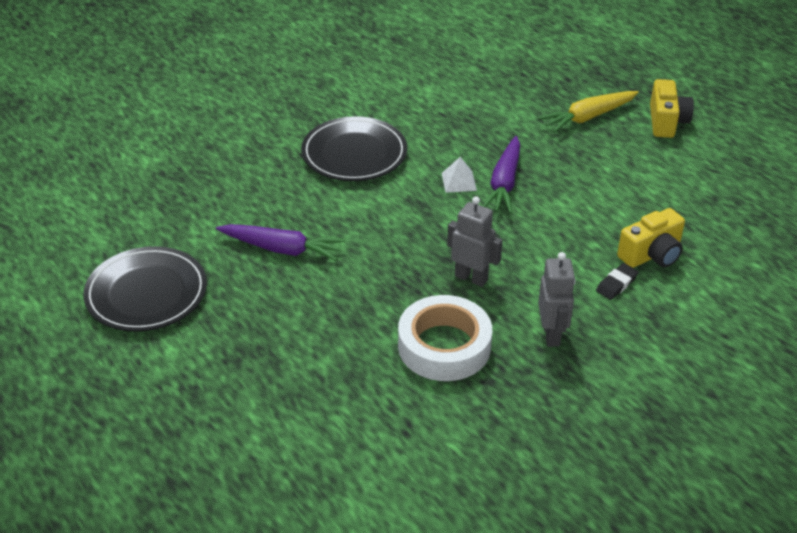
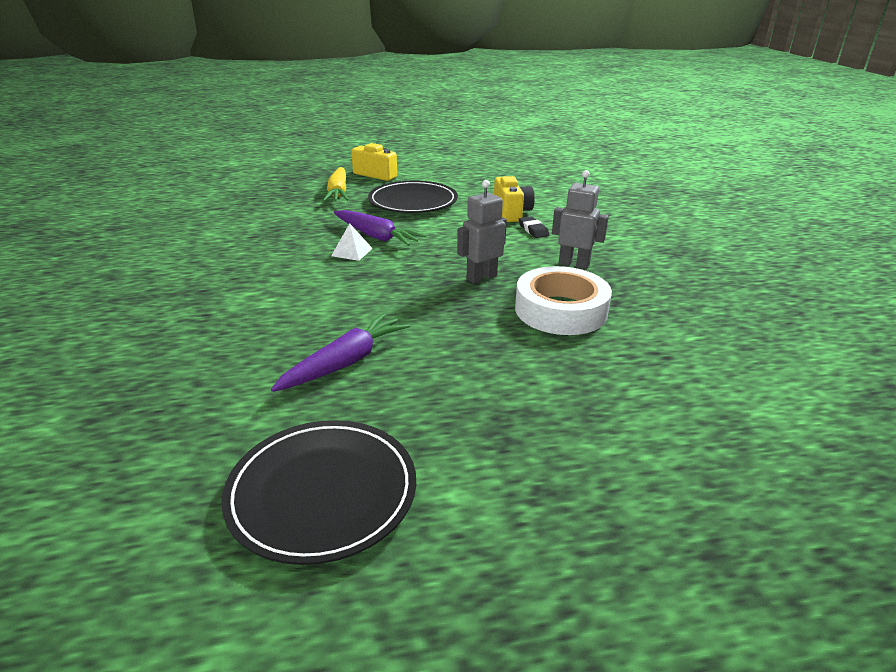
camera: 65 degrees left, 10 degrees down
(354, 154) = (247, 286): black plate -> black plate (413, 202)

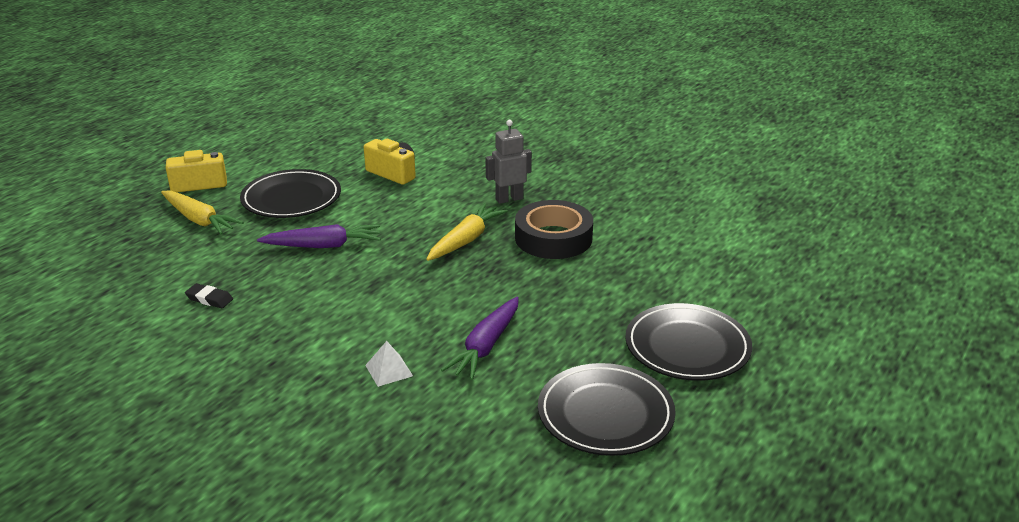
camera: 45 degrees left, 0 degrees up
(345, 362) = (486, 346): purple carrot -> purple carrot turned 150 degrees counterclockwise
(352, 252) = (330, 269): white pyramid -> white pyramid (389, 370)
(481, 277) = (466, 240): grey robot -> yellow carrot
(524, 487) = (687, 347): none -> black plate
(533, 230) = (436, 182): black eraser -> black eraser (209, 299)
(560, 310) = (553, 238): white tape -> black tape

